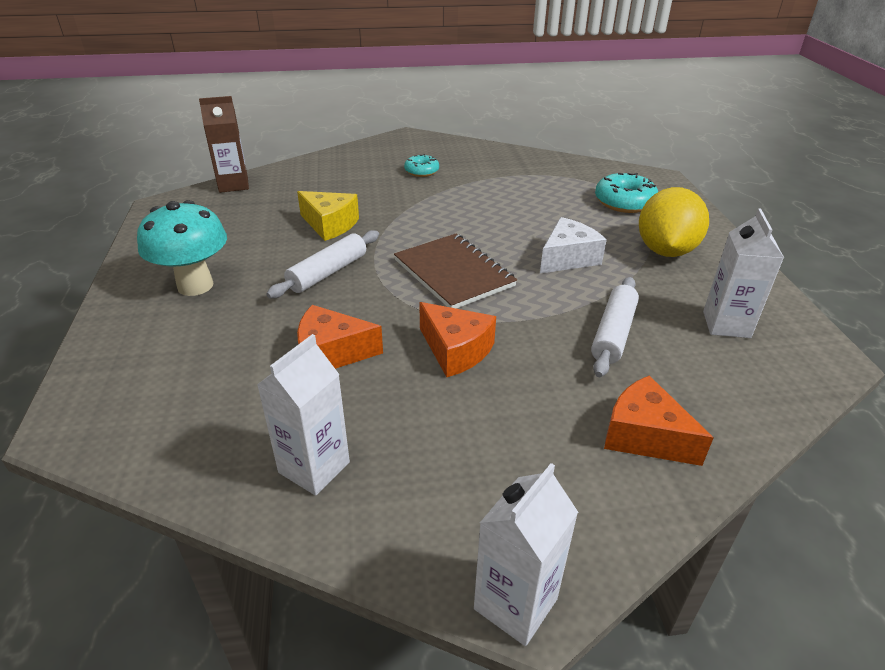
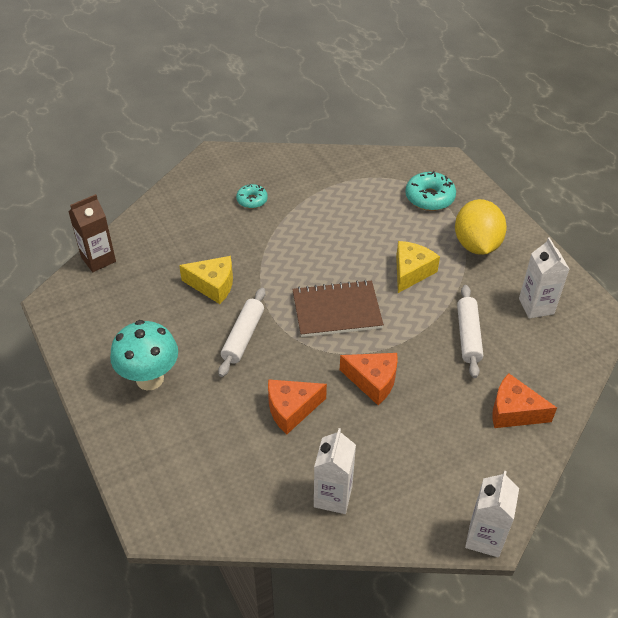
camera: 20 degrees left, 10 degrees up
(454, 273) = (336, 310): brown notebook -> brown notebook turned 45 degrees counterclockwise
(567, 258) = (411, 272): white cheese -> yellow cheese

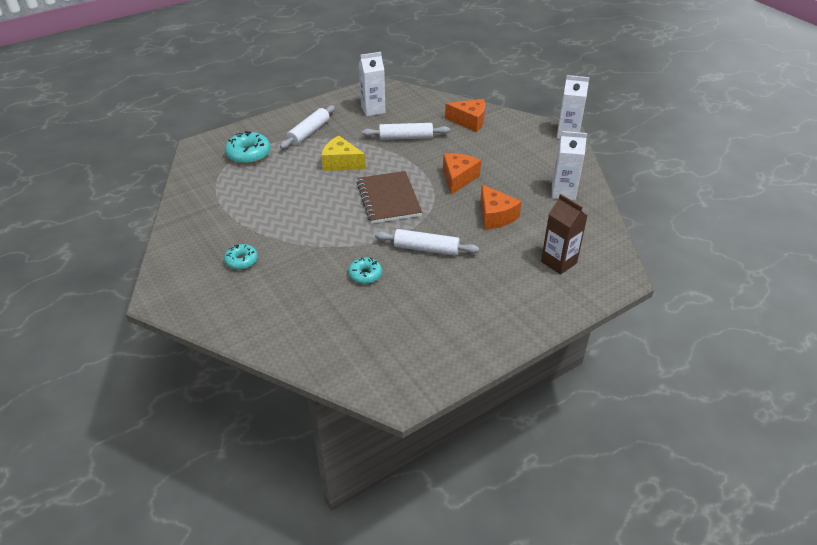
camera: 95 degrees left, 5 degrees down
(98, 259) = (332, 370): brown carton -> brown carton (558, 262)
(150, 379) = (486, 301): turquoise mushroom -> none
(213, 285) = (365, 275): yellow cheese -> turquoise donut
(476, 245) = (309, 132): yellow lemon -> white rolling pin
(514, 411) = (469, 121): orange cheese -> orange cheese turned 90 degrees counterclockwise

